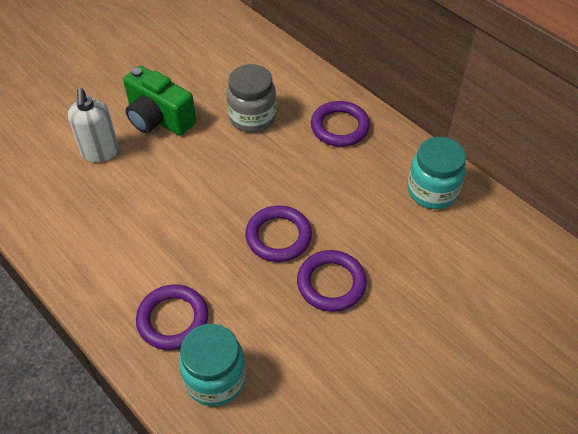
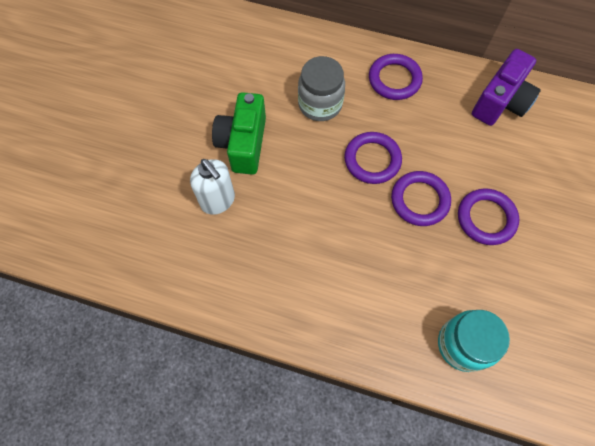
camera: 30 degrees left, 15 degrees up
(159, 119) = (243, 144): green camera -> green camera turned 90 degrees clockwise
(173, 319) = (395, 315): purple ring -> purple ring (372, 160)
(432, 191) = (500, 102): turquoise jar -> purple camera

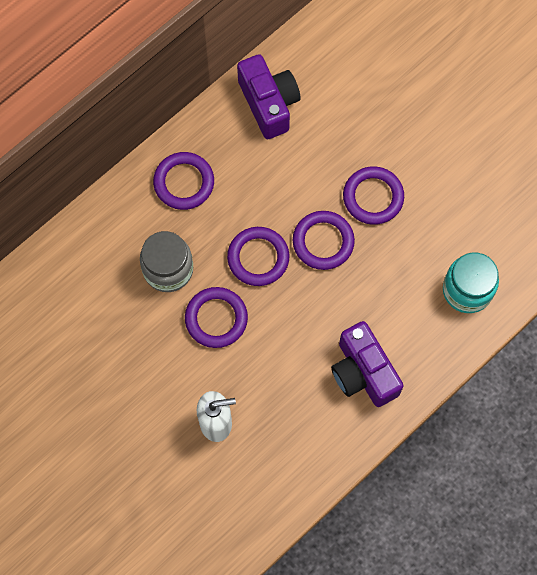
camera: 60 degrees left, 5 degrees up
(243, 144) = (168, 367): green camera -> none
(303, 156) = (216, 318): none -> purple ring
(329, 293) = (363, 372): none -> purple camera

